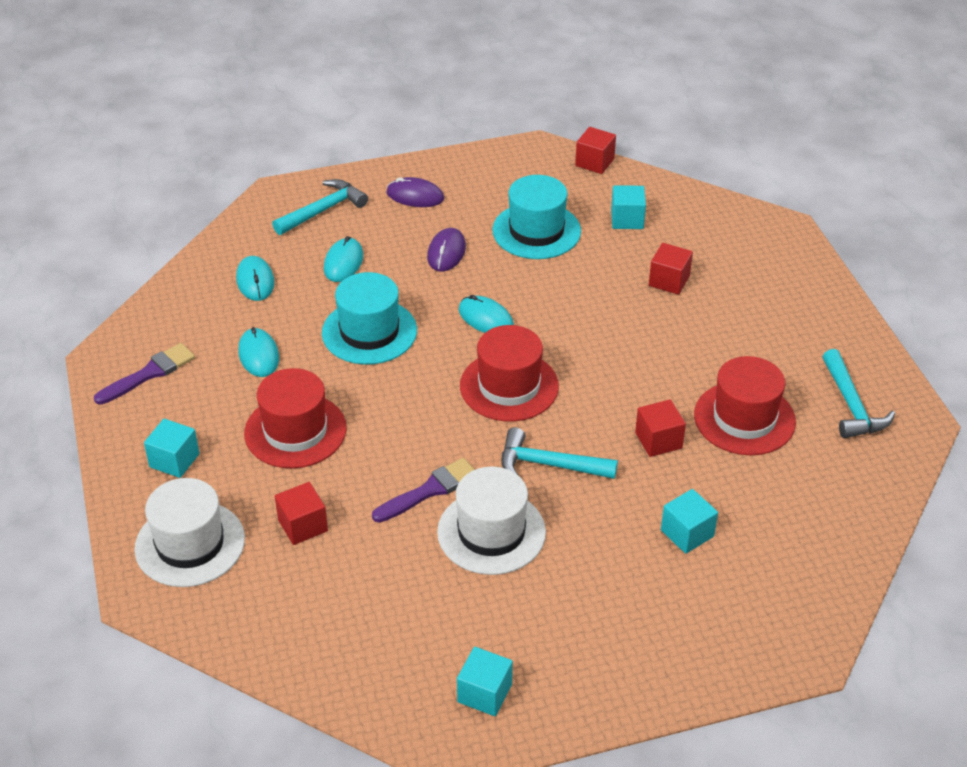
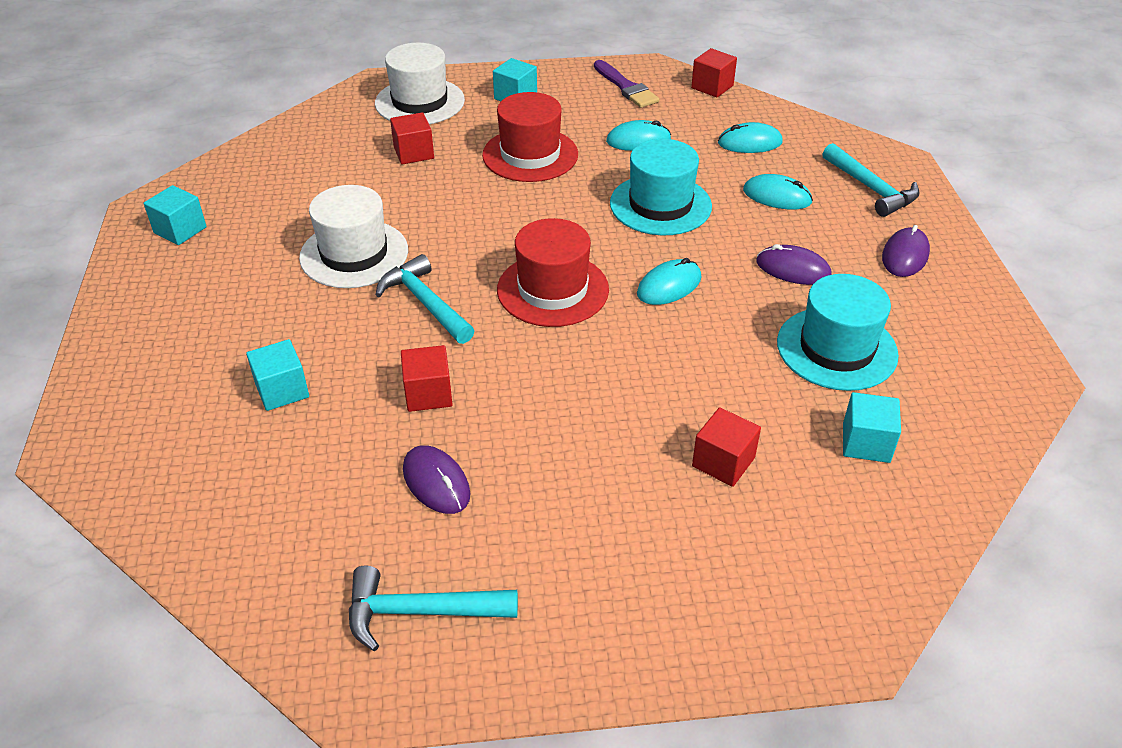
camera: 100 degrees right, 0 degrees up
(429, 490) = (424, 223): purple brush -> none
(549, 464) = (425, 303): turquoise hammer -> turquoise hammer turned 60 degrees counterclockwise
(594, 162) = (1007, 431): red cube -> red cube (712, 87)
(744, 418) = (436, 482): red hat -> purple mouse

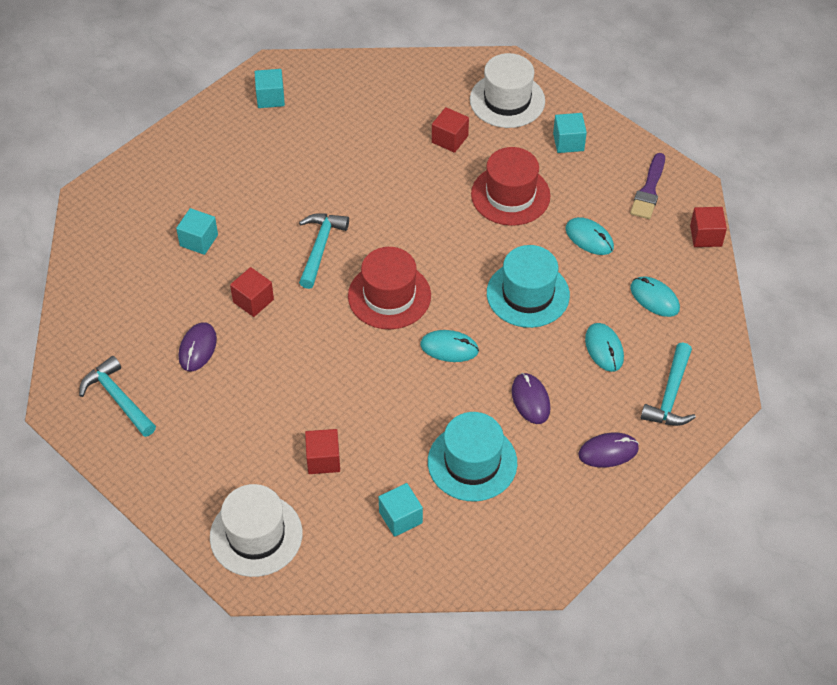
camera: 50 degrees right, 10 degrees up
(354, 254) = (328, 186): white hat -> white hat (256, 535)

